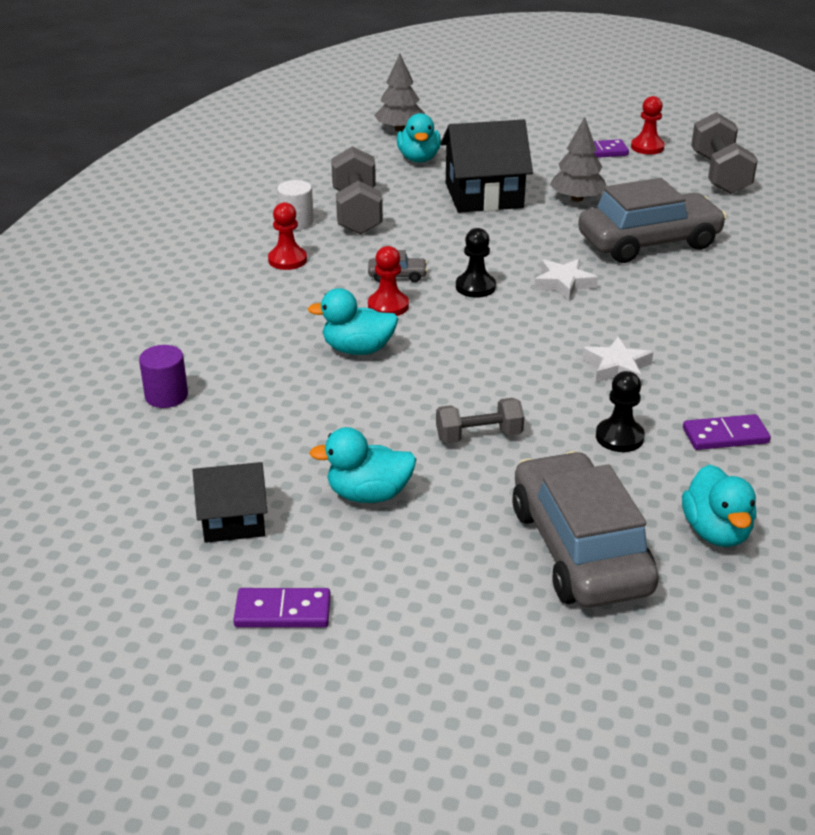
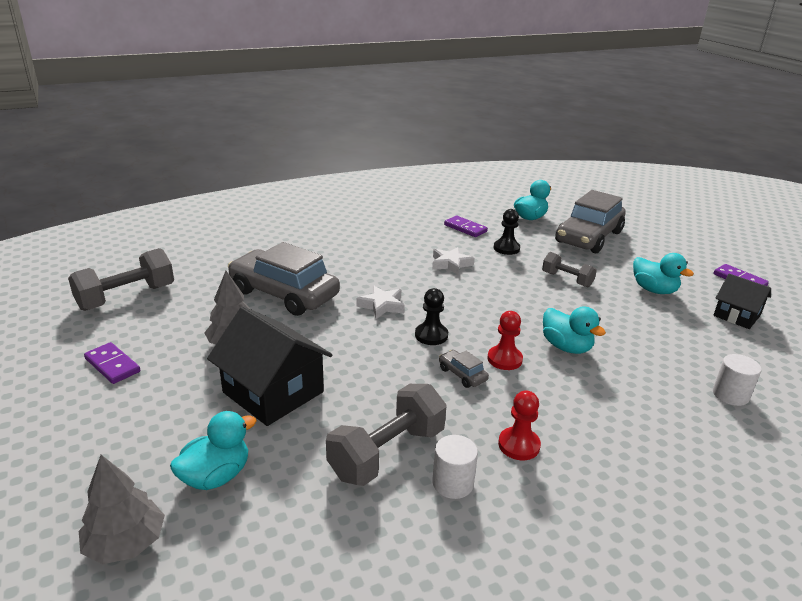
camera: 130 degrees left, 5 degrees down
(166, 396) = (730, 395): purple cylinder -> white cylinder
(647, 147) = (82, 344): red pawn -> none

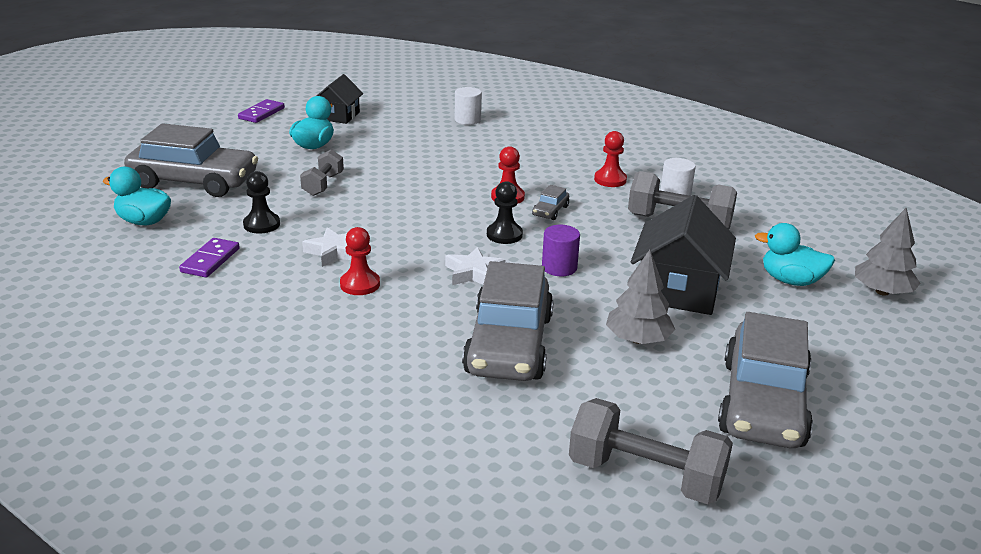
camera: 115 degrees left, 0 degrees up
(112, 365) = (763, 403): purple domino -> grey car
(359, 344) = (559, 267): none -> purple cylinder
(400, 264) = (360, 284): none -> red pawn
(566, 347) = (460, 175): turquoise duck -> none

